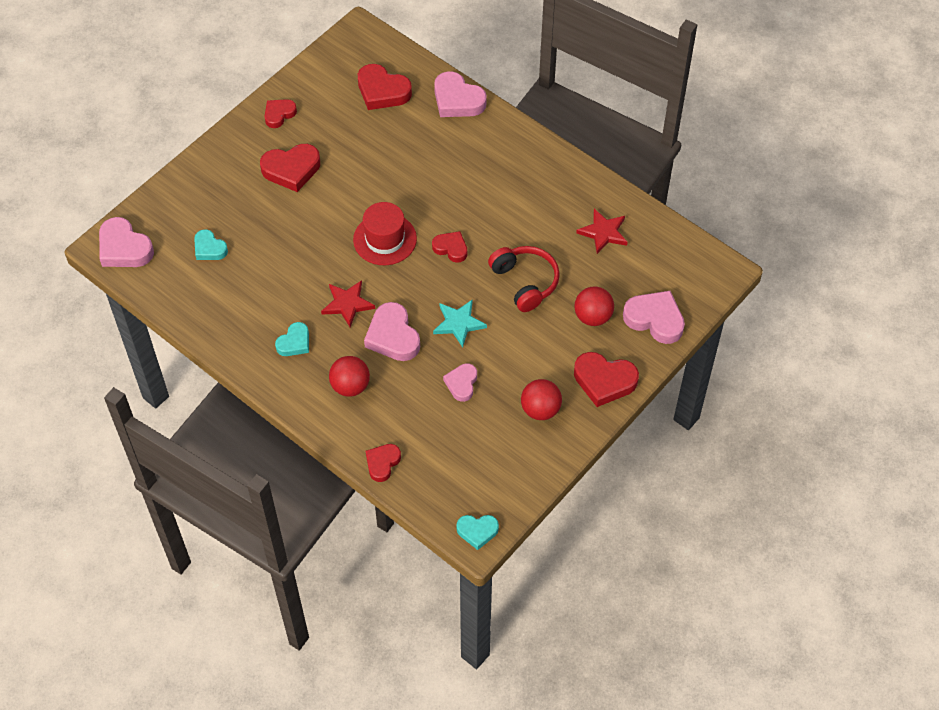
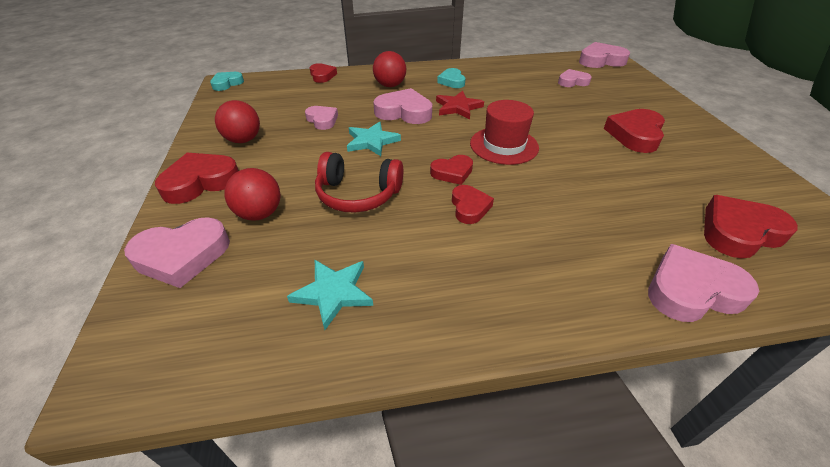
camera: 130 degrees right, 15 degrees down
(209, 248) = (572, 82): turquoise heart -> pink heart
(279, 114) = (723, 154): red heart -> red heart (469, 207)
(603, 232) = (333, 293): red star -> turquoise star

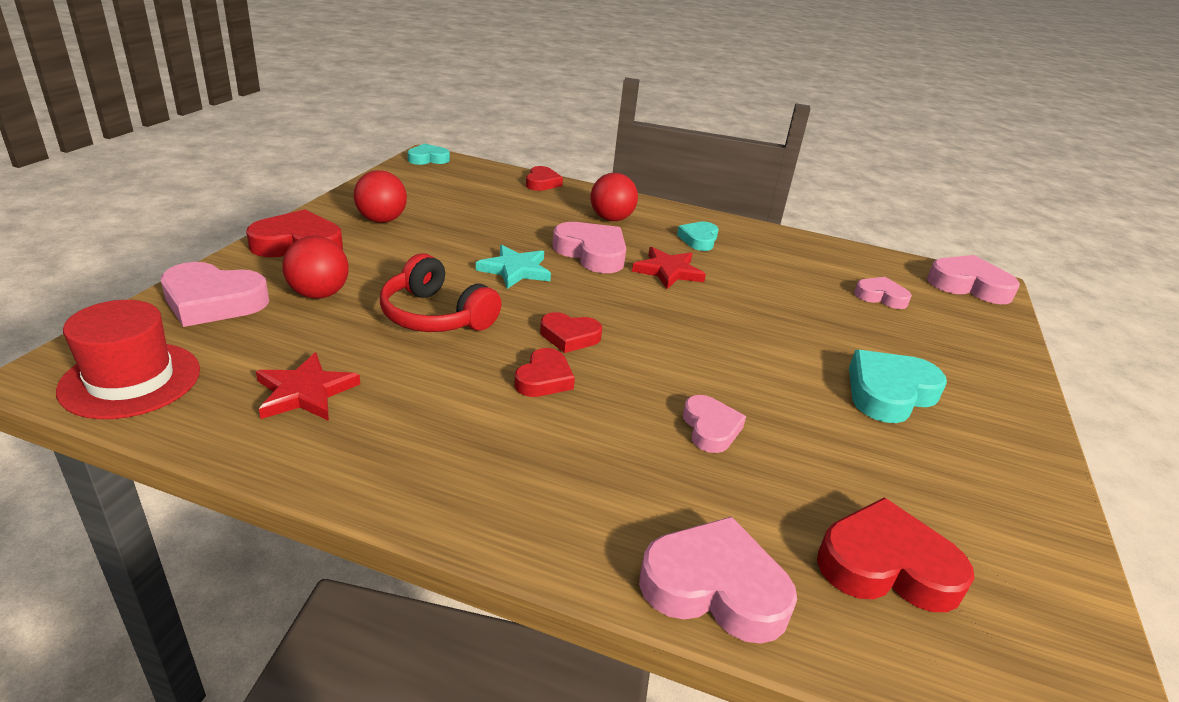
camera: 25 degrees right, 10 degrees down
(322, 120) = (486, 229): pink heart -> pink heart (710, 428)
(333, 293) = (305, 392): turquoise star -> red star
(504, 145) = (674, 333): red hat -> red hat (131, 380)
(635, 135) = (889, 393): red heart -> turquoise heart

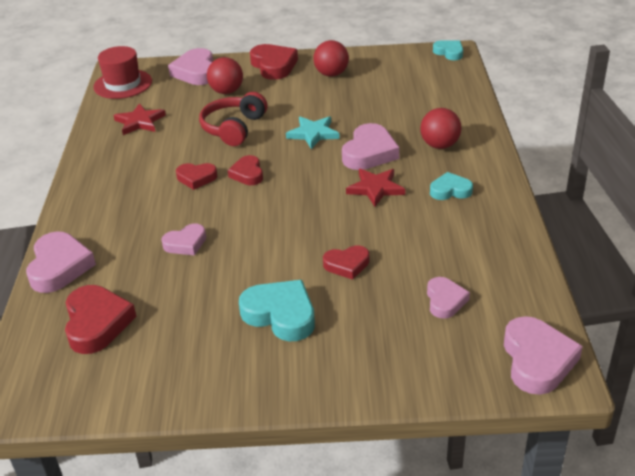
camera: 75 degrees right, 5 degrees up
(542, 183) = (469, 102): red heart -> red heart (347, 265)

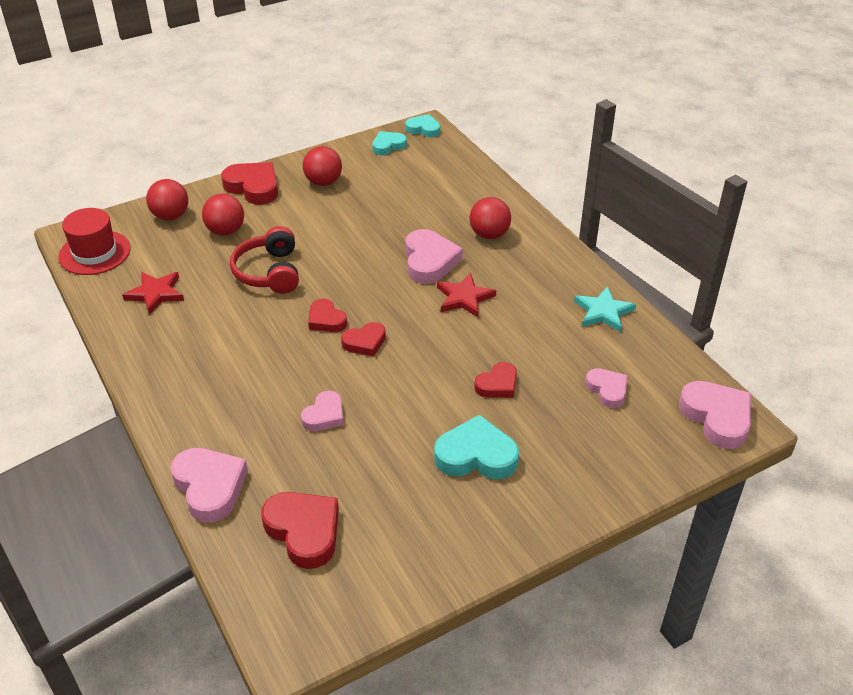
camera: 30 degrees left, 5 degrees up
(196, 72) = (171, 216): pink heart -> red ball
(196, 178) = (276, 340): red heart -> red heart (365, 342)
(313, 134) = (358, 256): turquoise star -> turquoise star (603, 312)
(450, 190) = (533, 279): turquoise heart -> turquoise heart (388, 146)

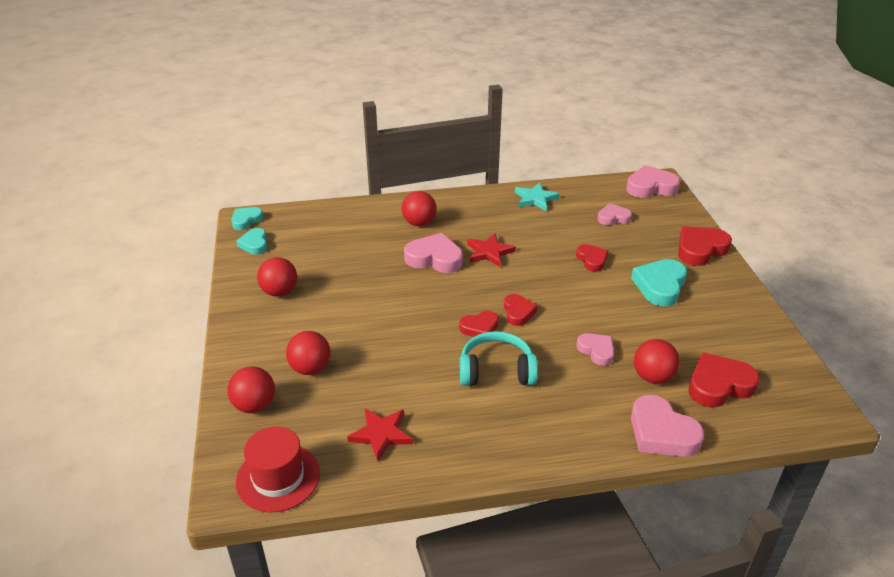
camera: 70 degrees left, 5 degrees down
(210, 487) = (661, 432): pink heart -> pink heart turned 120 degrees counterclockwise
(253, 187) = (251, 337): red heart -> red heart (700, 249)
(264, 346) = (496, 371): none -> turquoise headphones
(269, 272) = (394, 350): red headphones -> none
(297, 469) = (653, 377): none -> red ball

